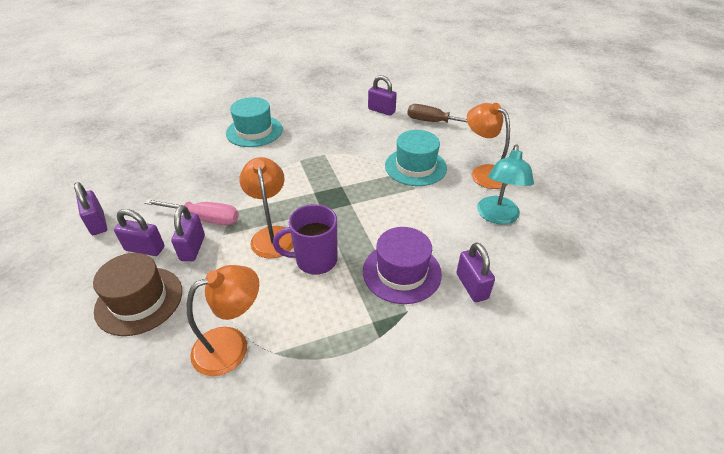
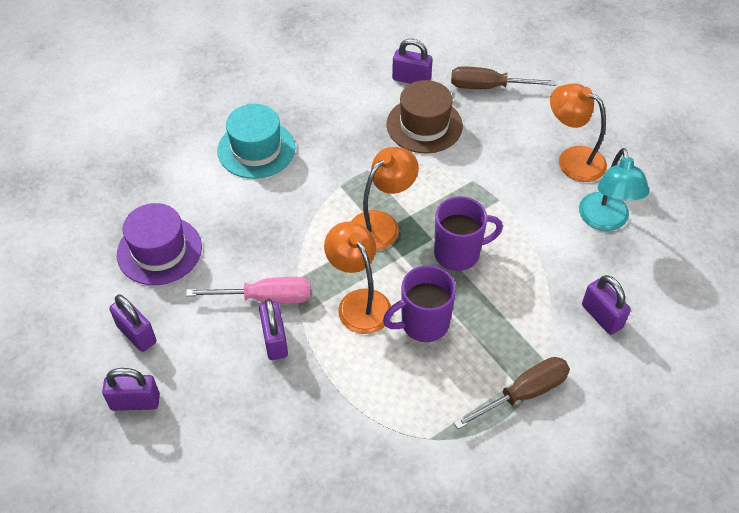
camera: 15 degrees left, 10 degrees up
(139, 300) = (252, 418): brown hat -> brown hat (424, 125)
(145, 249) = (218, 354): purple padlock -> purple padlock (135, 402)
(232, 345) = (382, 442): orange lamp -> orange lamp (381, 224)
(367, 217) = (458, 253): none -> purple mug
(377, 334) = (524, 393): none -> brown screwdriver
(401, 272) = (523, 317): purple hat -> purple hat (159, 250)
(415, 167) = (488, 166): turquoise hat -> none

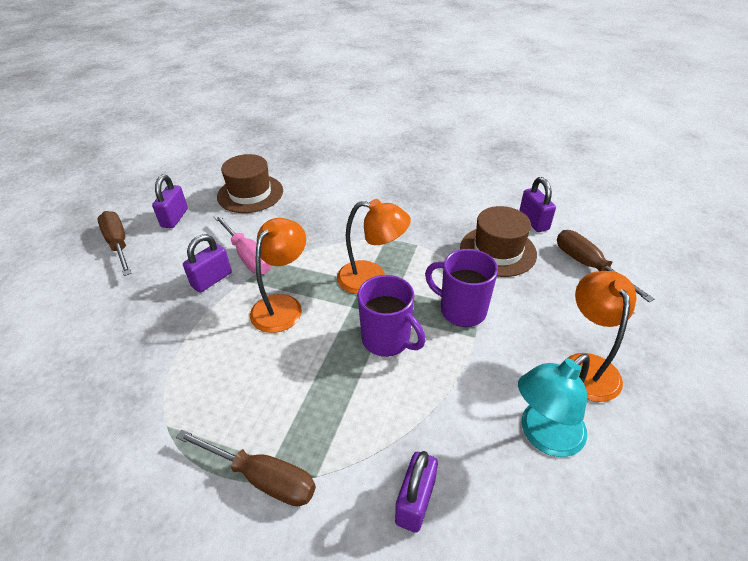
camera: 55 degrees right, 10 degrees down
(135, 402) = (118, 244): purple padlock -> brown screwdriver
(159, 250) = (250, 193): purple hat -> brown hat
(256, 149) = (375, 188): turquoise hat -> none
(423, 323) = (291, 356): purple mug -> purple mug (461, 310)

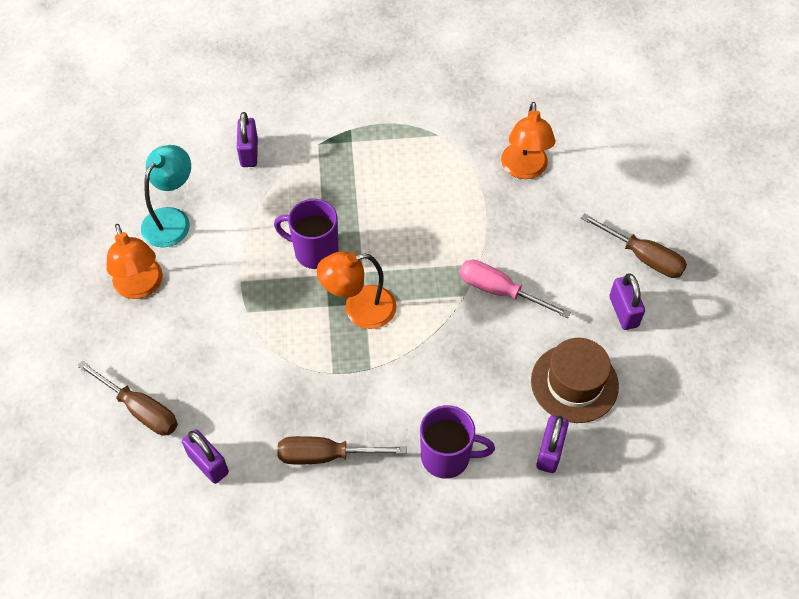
camera: 155 degrees right, 15 degrees up
(212, 279) = (511, 252): purple padlock -> purple padlock (550, 451)
(262, 478) = (351, 131): brown screwdriver -> brown screwdriver (325, 455)
(282, 305) = (425, 251): orange lamp -> orange lamp (524, 169)
(461, 310) = (260, 304): purple mug -> purple mug (447, 457)
(497, 251) = (241, 396): brown hat -> none

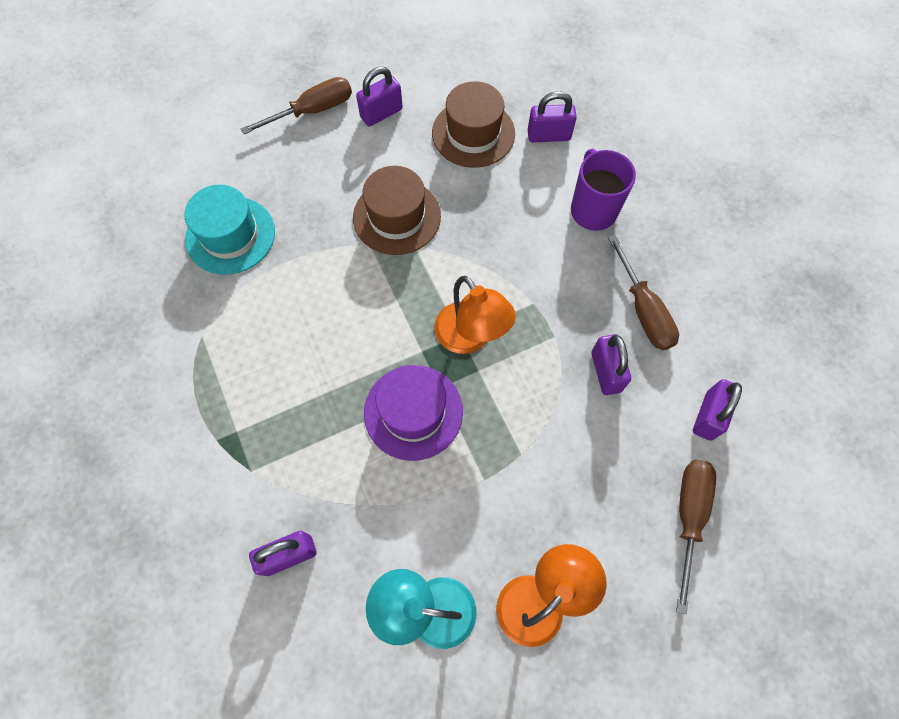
camera: 110 degrees left, 10 degrees up
(283, 400) = (605, 372): none -> purple padlock
(314, 251) = (413, 412): purple mug -> purple hat
(499, 291) = (397, 217): pink screwdriver -> brown hat
(524, 169) = (230, 235): orange lamp -> turquoise hat
(643, 257) = (313, 111): brown screwdriver -> brown screwdriver turned 45 degrees clockwise

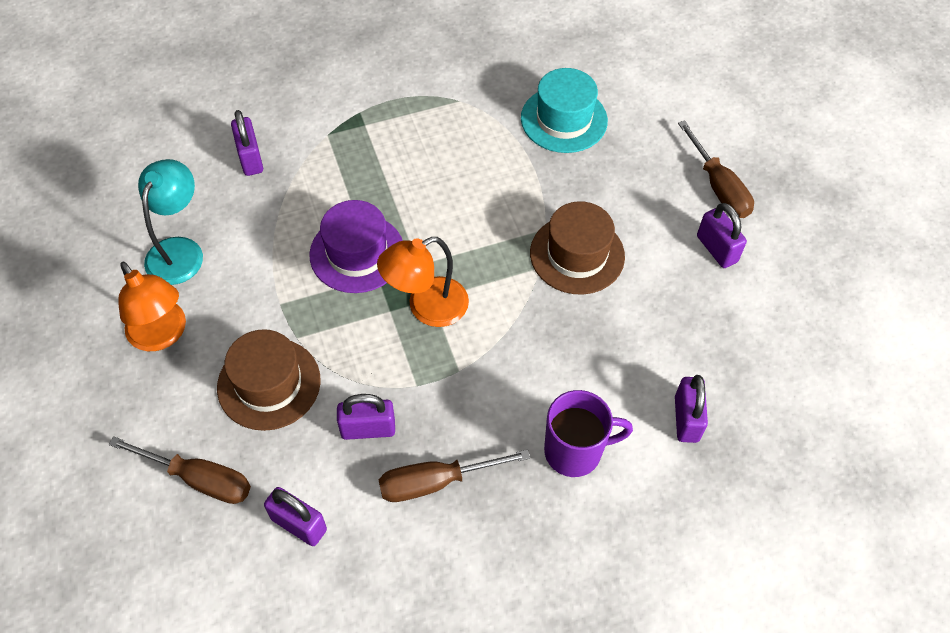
camera: 95 degrees right, 10 degrees down
(473, 133) = (689, 337): brown hat -> brown hat (269, 383)

